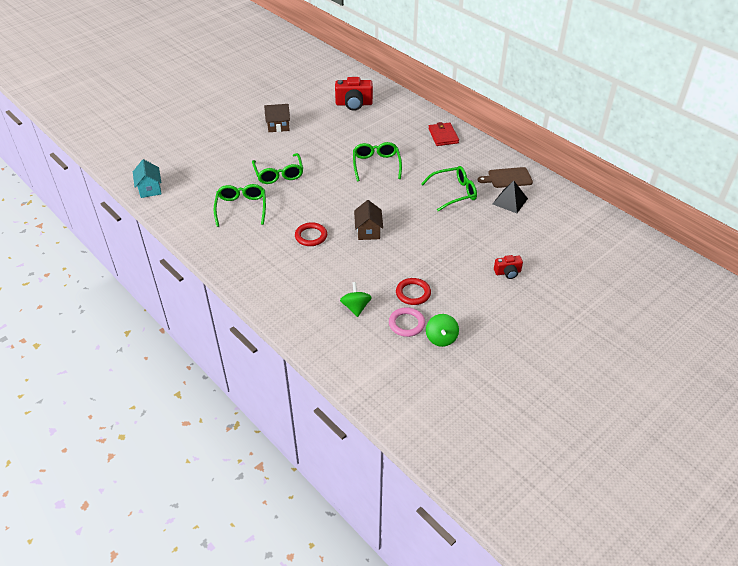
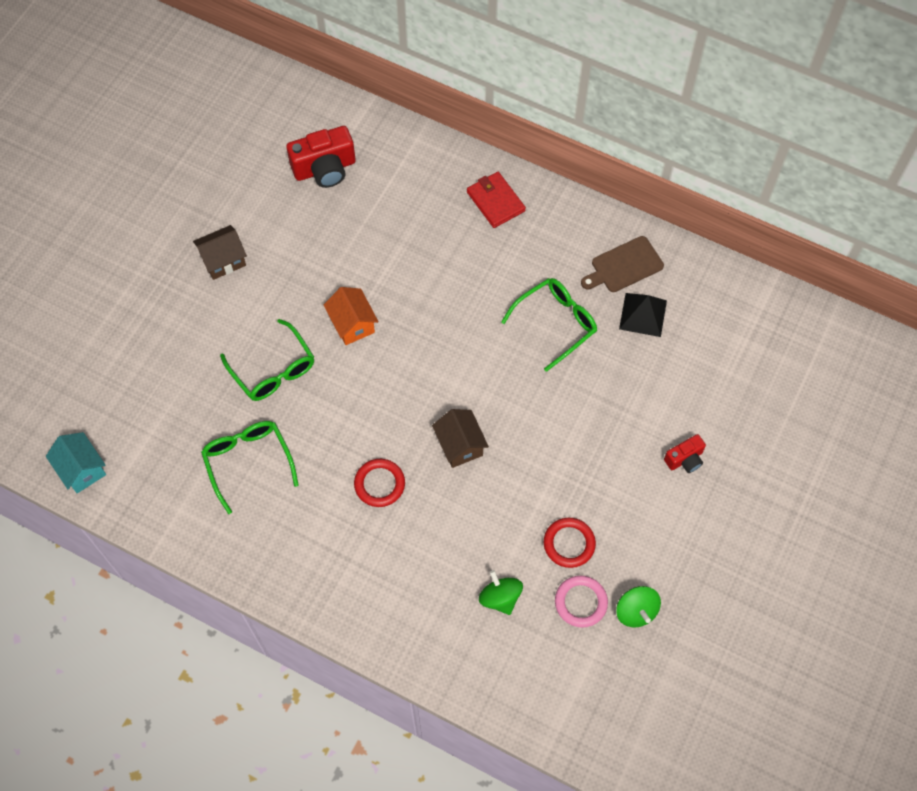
camera: 20 degrees left, 20 degrees up
(334, 166) = (352, 324): none -> orange house
(376, 165) = (417, 300): green glasses -> none

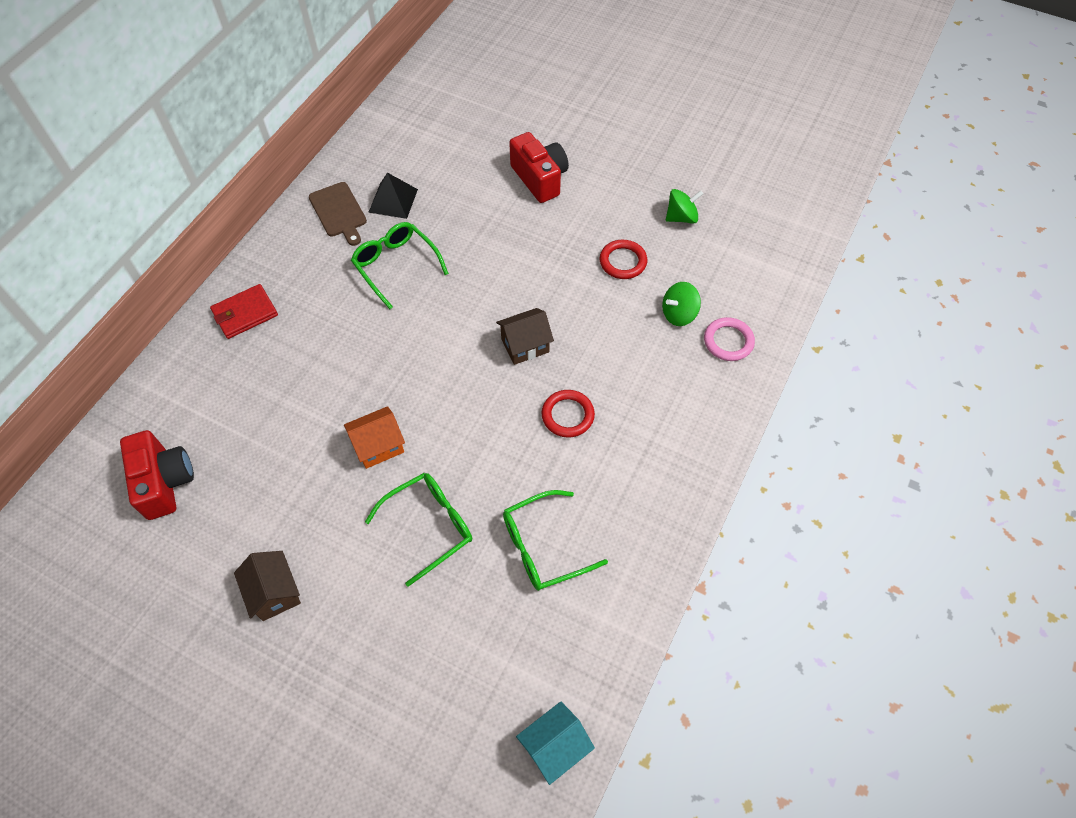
camera: 90 degrees left, 5 degrees down
(580, 602) = (677, 255): pink ring -> pink ring (728, 341)
(685, 459) = (540, 178): red camera -> red camera, size x1.80

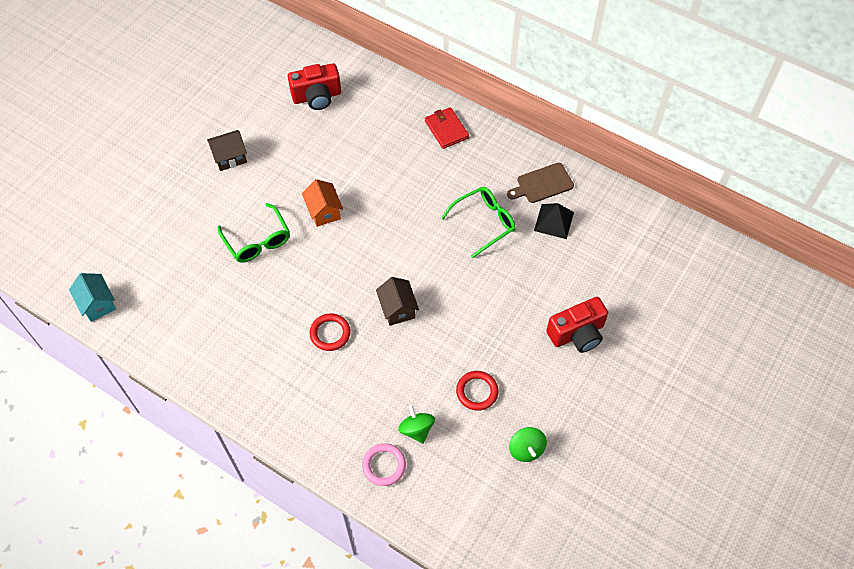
camera: 95 degrees right, 0 degrees up
(543, 547) = (228, 308): green glasses -> none

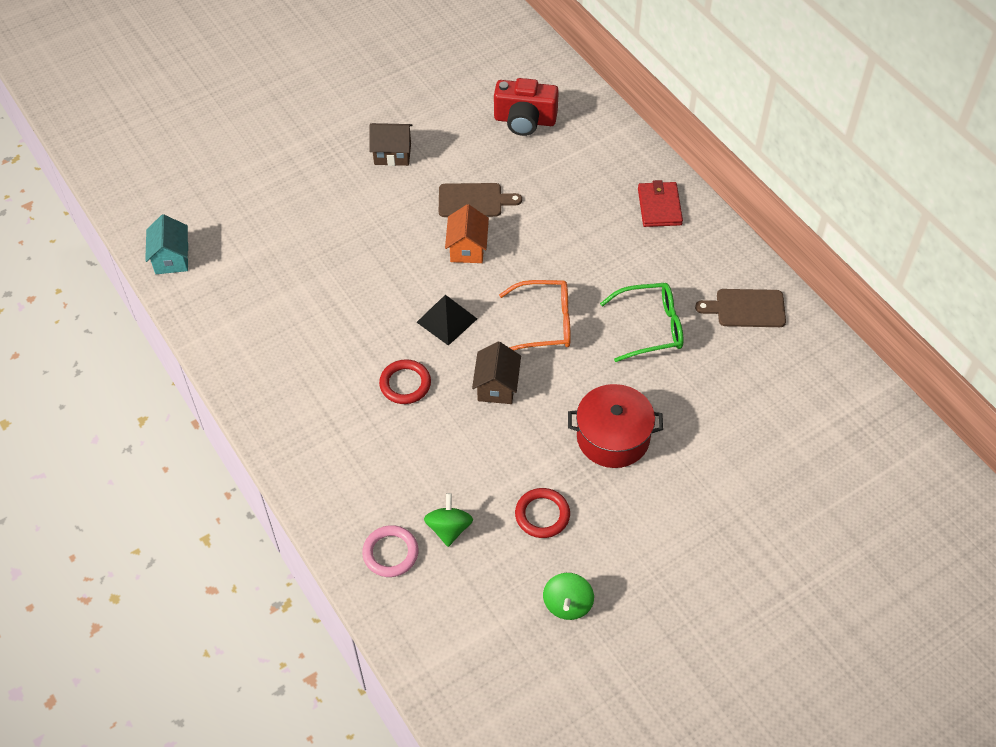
camera: 25 degrees right, 5 degrees down
(257, 241) = (376, 254): green glasses -> none
(310, 172) = (473, 200): none -> brown cutting board
(408, 248) = (544, 323): none -> orange glasses
(497, 314) = (613, 437): none -> red pot
(554, 221) = (738, 356): black pyramid -> black pyramid (447, 320)
(577, 333) = (700, 496): red camera -> none

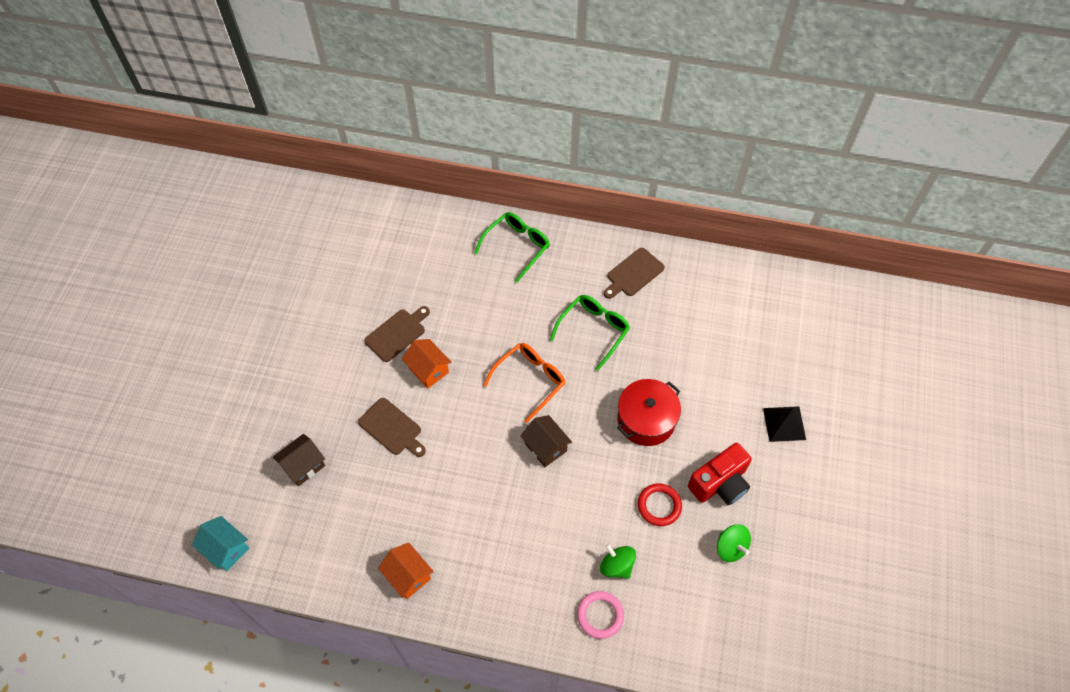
camera: 45 degrees left, 5 degrees up
(276, 389) = (408, 576): none -> orange house
(387, 270) = (392, 428): none -> brown cutting board
(392, 154) = (306, 343): brown house -> brown house (303, 466)
(405, 384) = (488, 496): red ring -> none
(447, 320) = (468, 430): black pyramid -> black pyramid (784, 423)
(525, 120) = (371, 251): red camera -> red camera (720, 483)
(659, 206) = (517, 247): red wallet -> green glasses

